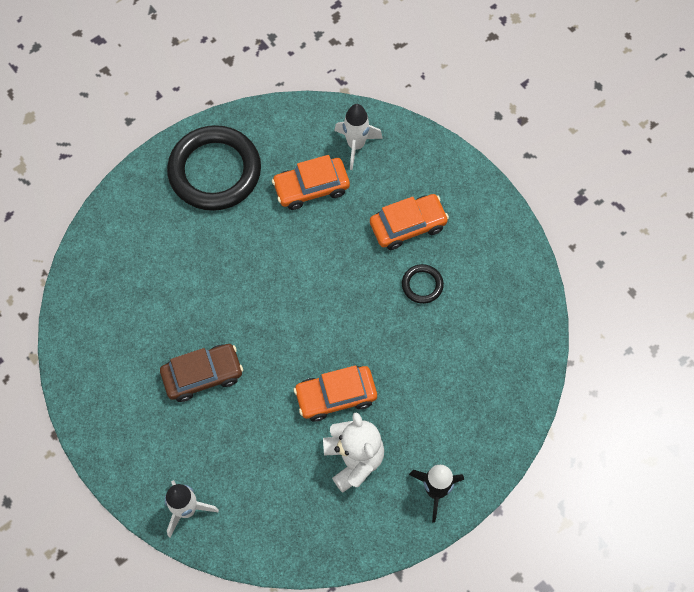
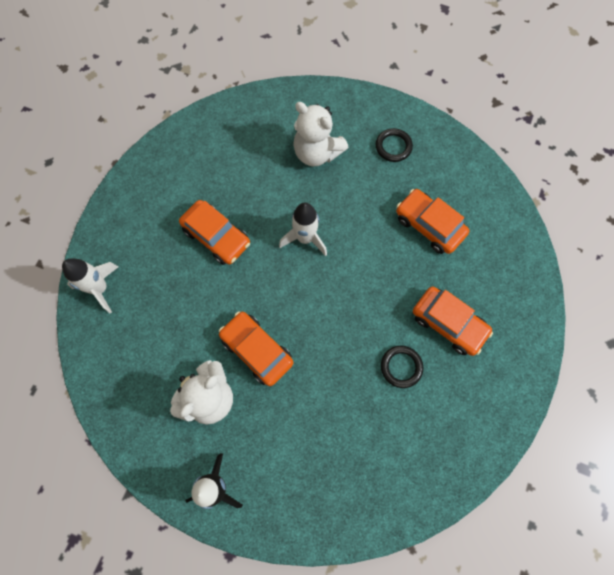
camera: 60 degrees right, 5 degrees up
(175, 240) = (317, 152): none -> white teddy bear
(202, 375) = (216, 236): brown car -> orange car
(215, 171) = (393, 146): black ring -> black ring, size x0.43
(356, 145) = (492, 239): white rocket -> white rocket (305, 238)

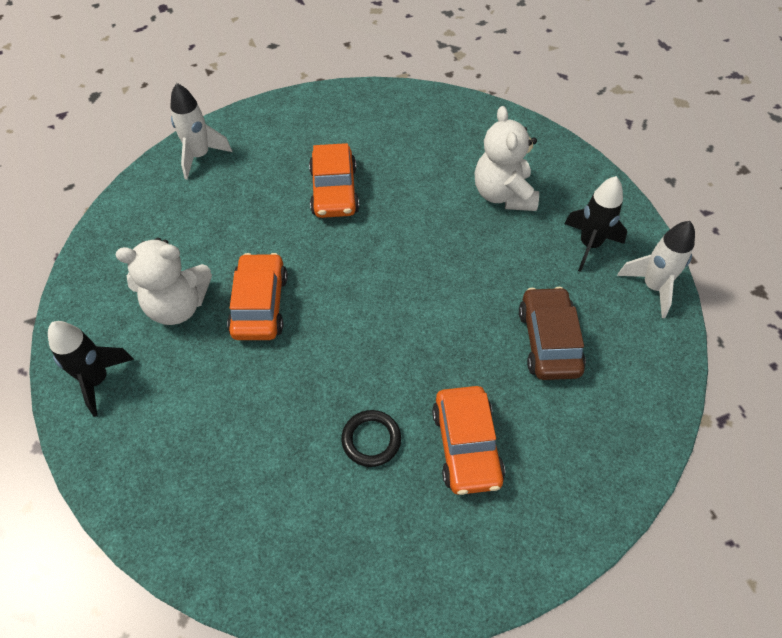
camera: 45 degrees right, 15 degrees down
(305, 238) = (410, 253): white rocket -> white rocket (653, 287)
(393, 146) = (589, 245): black ring -> black rocket
(429, 225) = (549, 341): orange car -> brown car

